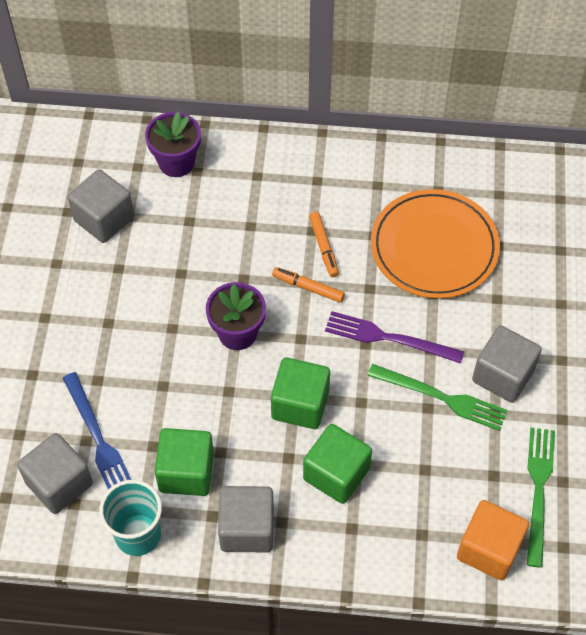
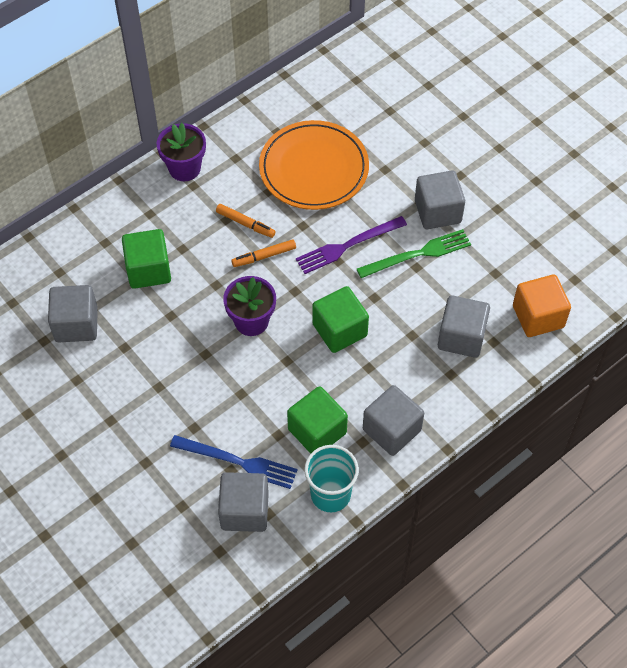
camera: 45 degrees left, 0 degrees up
(176, 162) = (84, 248): purple flower pot -> purple flower pot (184, 168)
(336, 474) = (407, 351): green cube -> green cube (148, 270)
(397, 504) = (461, 337): none -> grey cube
(538, 490) = (528, 260): green fork -> none

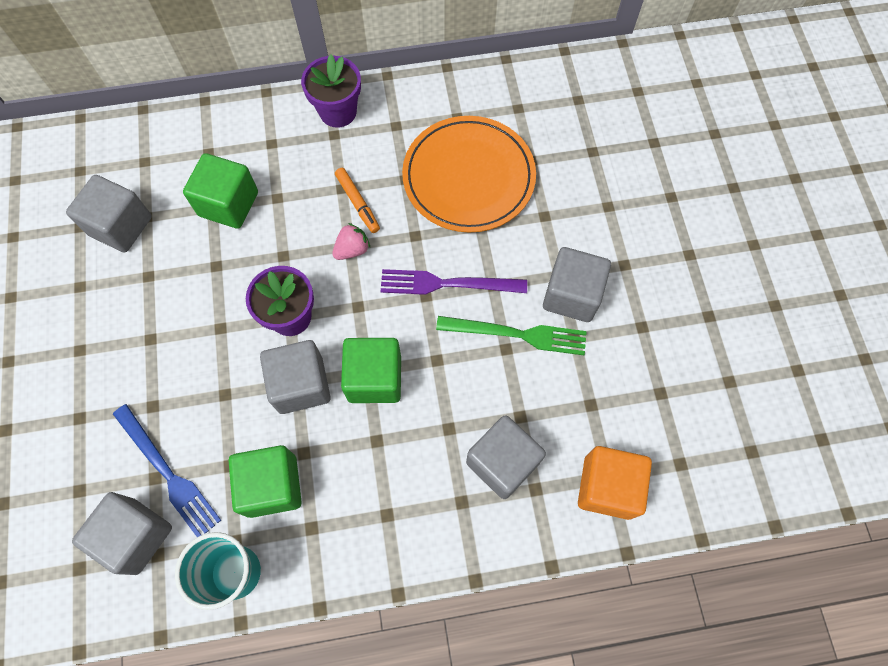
camera: 30 degrees right, 10 degrees up
(264, 256) = (352, 249): orange marker -> pink strawberry
(391, 430) = (352, 533): grey cube -> grey cube (301, 385)

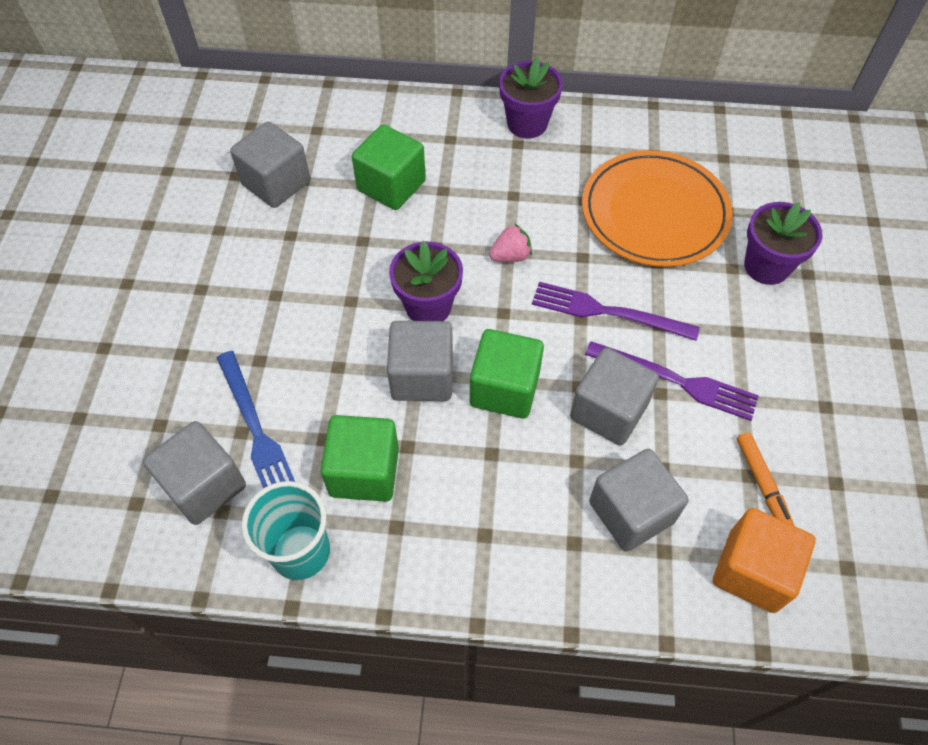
camera: 15 degrees right, 10 degrees down
(357, 203) = (527, 213): orange marker -> orange marker (762, 483)
(517, 334) = (676, 381): green fork -> purple fork
(571, 295) = (748, 355): grey cube -> grey cube (608, 411)
(572, 207) = (766, 266): none -> purple flower pot

